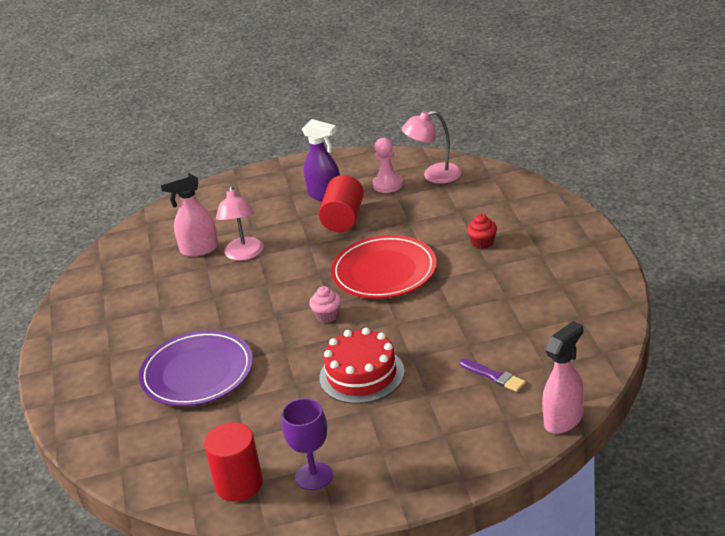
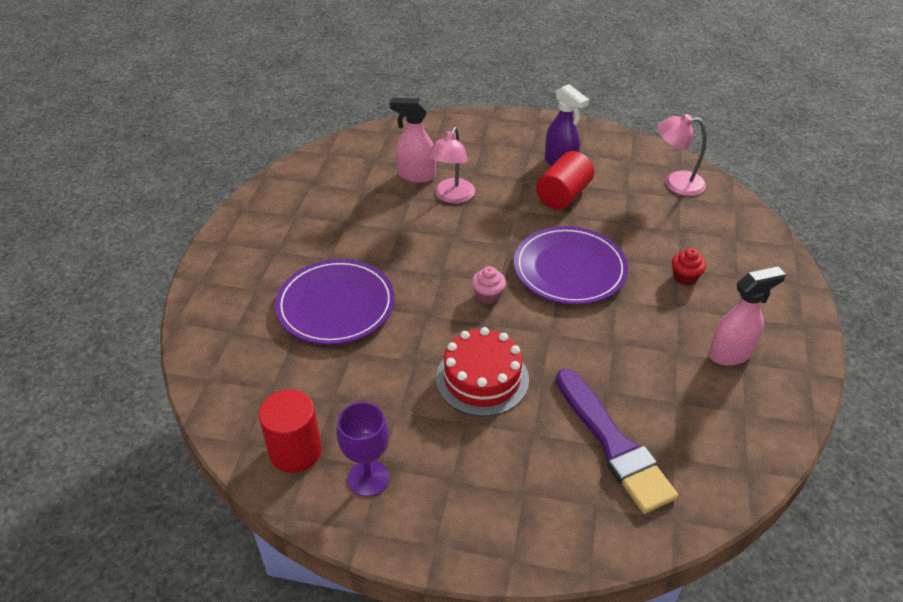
camera: 20 degrees right, 10 degrees up
(384, 271) = (569, 269): red plate -> purple plate
(388, 184) = (625, 175): pink pawn -> none
(494, 376) = (613, 444): purple brush -> purple brush, size x2.13
(564, 420) = (660, 538): pink spray bottle -> pink spray bottle (731, 353)

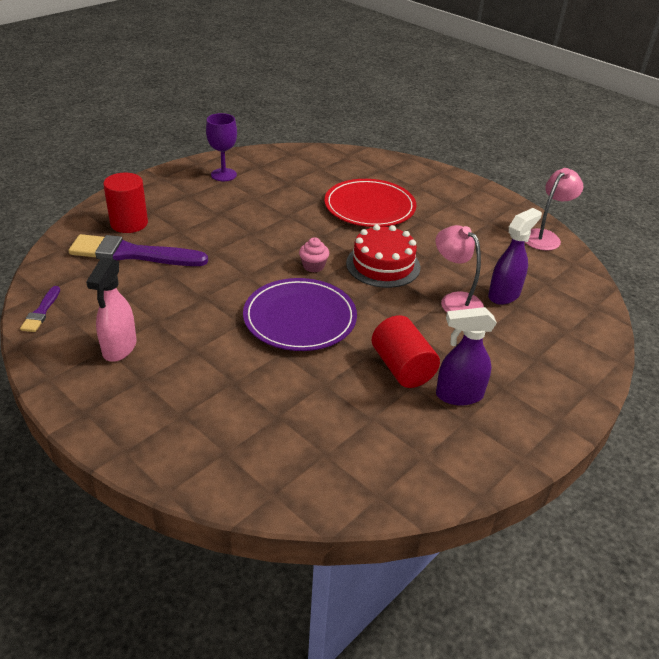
camera: 120 degrees right, 5 degrees down
(295, 451) = (267, 163): red cylinder -> red cylinder (129, 223)
(336, 305) = (369, 207): purple plate -> red plate
(416, 175) = (504, 295): pink spray bottle -> purple spray bottle
(482, 378) = (242, 232): red cake -> red cake (383, 265)
(676, 183) = (352, 468): pink lamp -> pink lamp (545, 237)
(685, 277) = (218, 378): red cupcake -> none
(765, 445) = (41, 312): none -> purple brush

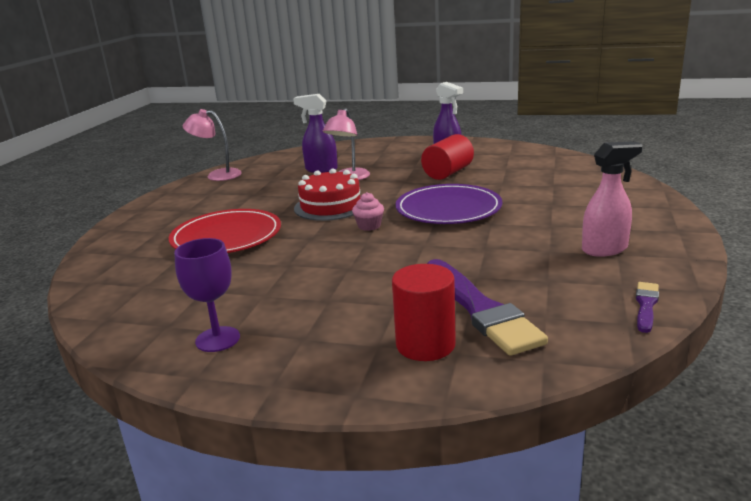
camera: 115 degrees left, 15 degrees down
(41, 312) = (646, 305): purple brush -> purple brush turned 45 degrees counterclockwise

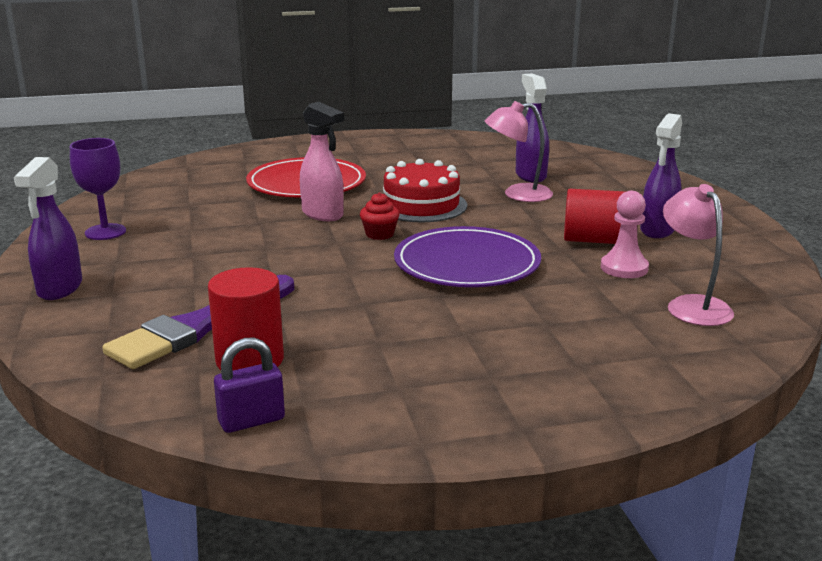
camera: 60 degrees right, 0 degrees up
(217, 175) = (462, 139): pink lamp -> pink lamp (692, 305)
(341, 374) = (59, 289): none -> purple spray bottle
(369, 226) = (379, 234): pink cupcake -> red cupcake
(425, 344) = (119, 313): red cylinder -> red cylinder (250, 360)
(493, 174) = (624, 268): none -> pink pawn
(605, 249) = (408, 378): pink spray bottle -> pink spray bottle (323, 214)
(646, 305) = (251, 421): purple brush -> purple padlock

